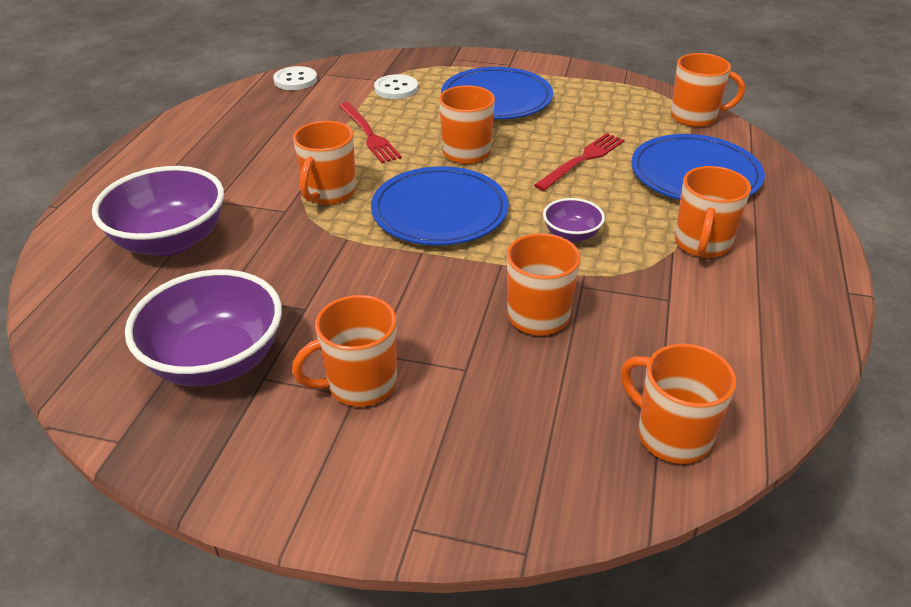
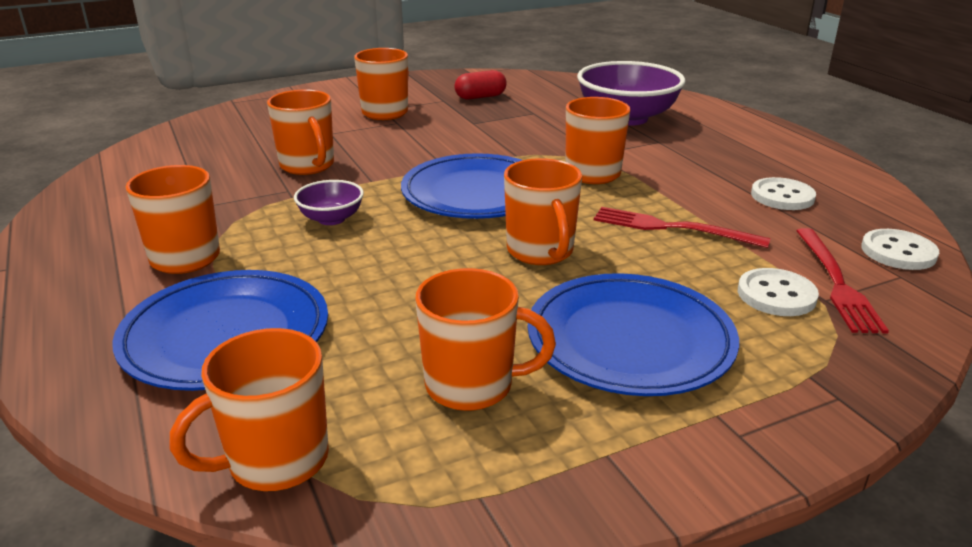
camera: 140 degrees right, 10 degrees down
(216, 361) = (480, 97): purple bowl -> red capsule
(263, 125) = (782, 196): none -> white button
(582, 160) = (396, 296): red fork -> red fork (836, 282)
(671, 435) = (170, 148): orange mug -> orange mug (472, 386)

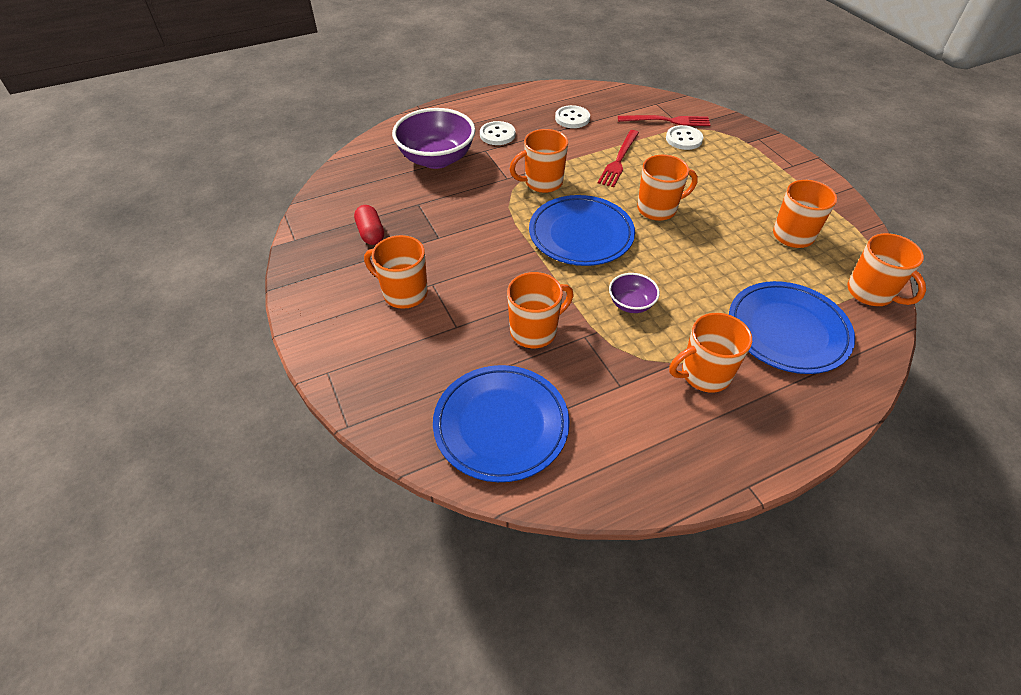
camera: 90 degrees left, 20 degrees up
(630, 341) = (738, 185): blue plate -> blue plate (501, 425)
(898, 252) = (632, 98): white button -> white button (497, 135)

